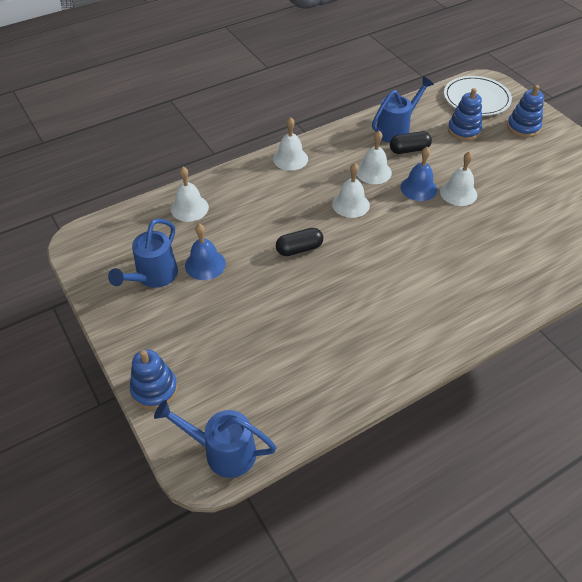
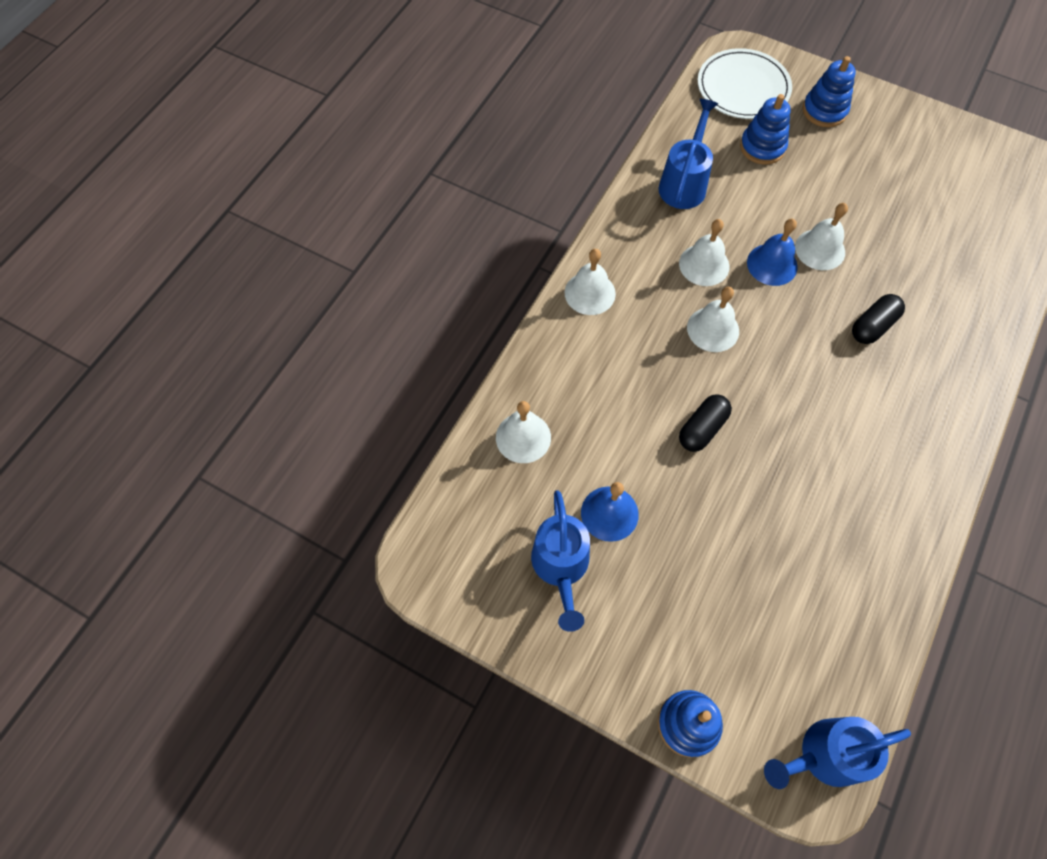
camera: 30 degrees left, 15 degrees up
(409, 150) = (721, 209): black capsule -> black capsule (872, 326)

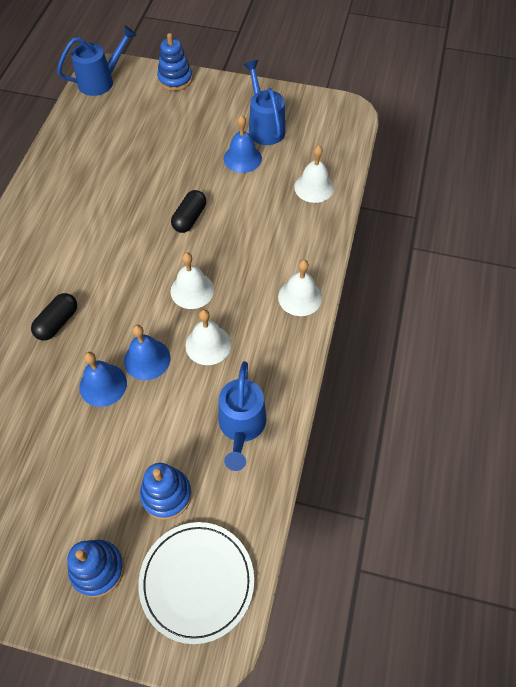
camera: 165 degrees right, 5 degrees down
(820, 249) = (103, 385): white bell -> blue bell

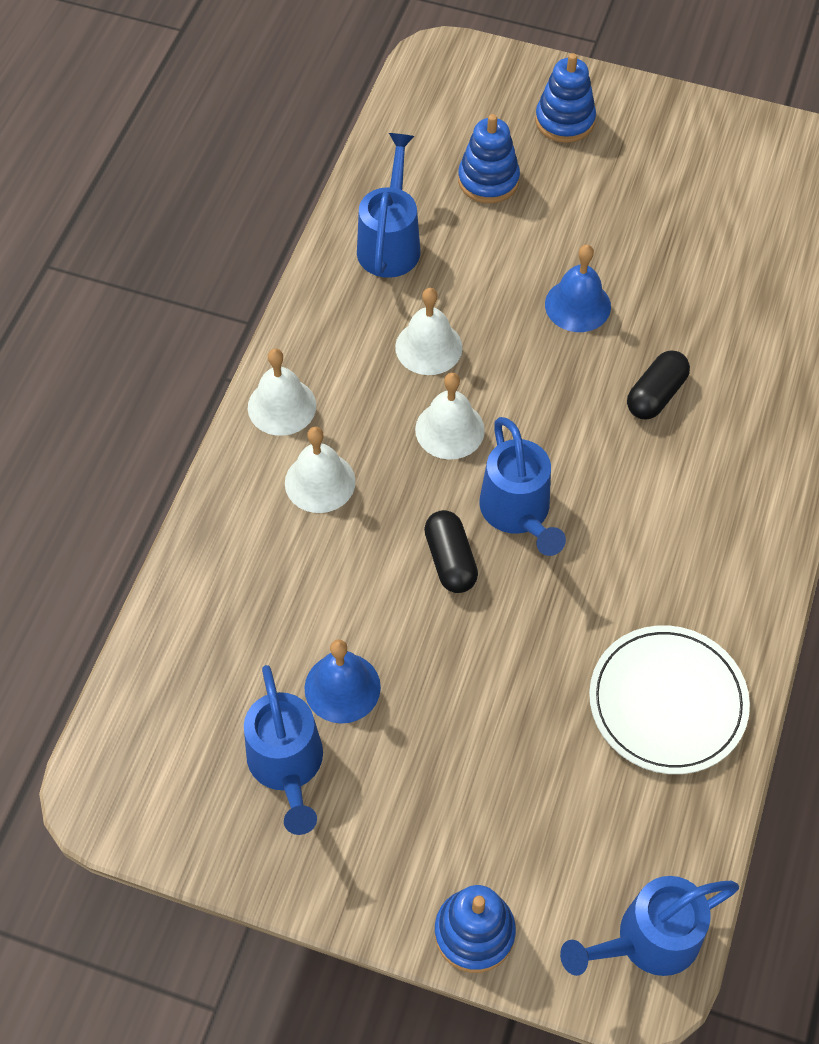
camera: 175 degrees left, 0 degrees up
(147, 359) = (517, 334): blue bell -> none
(150, 245) = (518, 513): none -> blue watering can
(189, 218) = (450, 560): black capsule -> black capsule turned 45 degrees counterclockwise
(197, 581) = (454, 104): white plate -> white plate (667, 702)
(314, 187) = (216, 608): white bell -> white bell (320, 482)

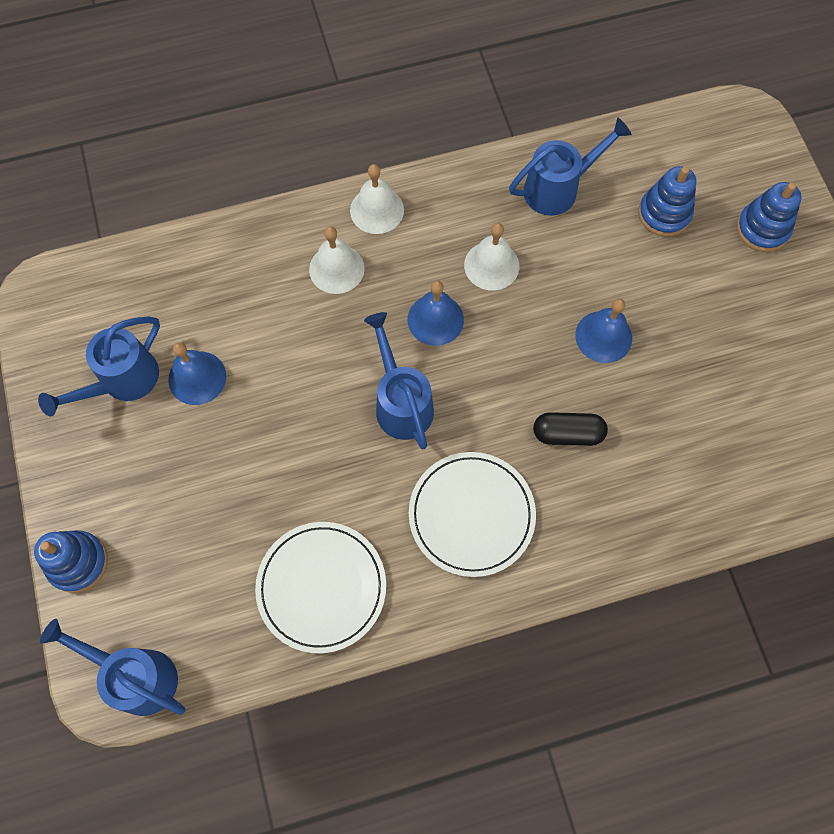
camera: 55 degrees right, 10 degrees up
(449, 429) = (435, 319): white bell -> blue bell
(450, 560) = (334, 383): black capsule -> none
(518, 513) = (401, 402): blue watering can -> blue watering can turned 120 degrees clockwise
(682, 524) = (471, 515): none -> white plate

